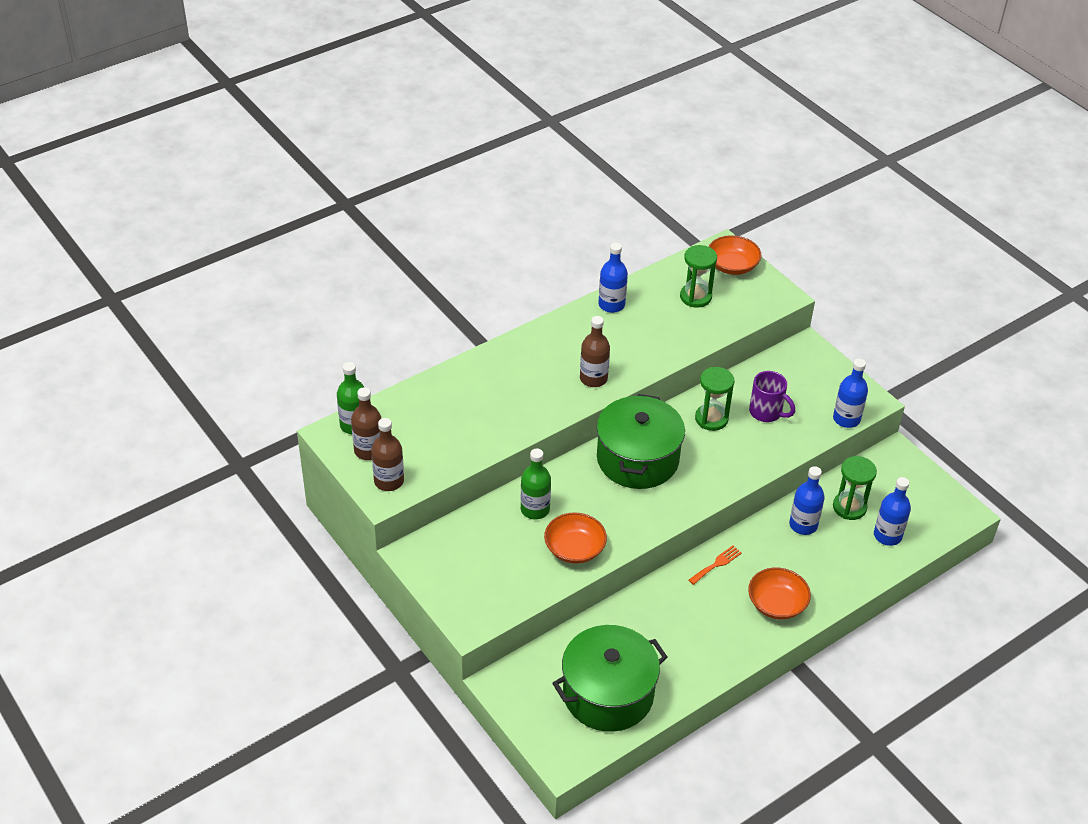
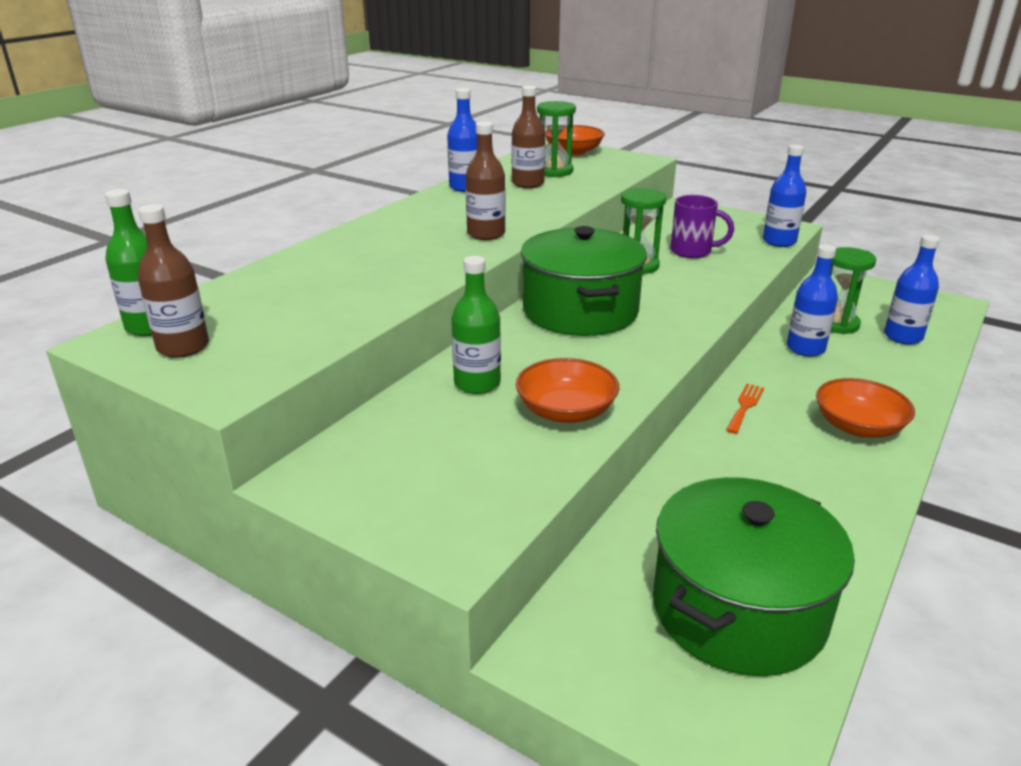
camera: 20 degrees left, 15 degrees down
(389, 481) = (230, 372): brown bottle -> brown bottle (528, 184)

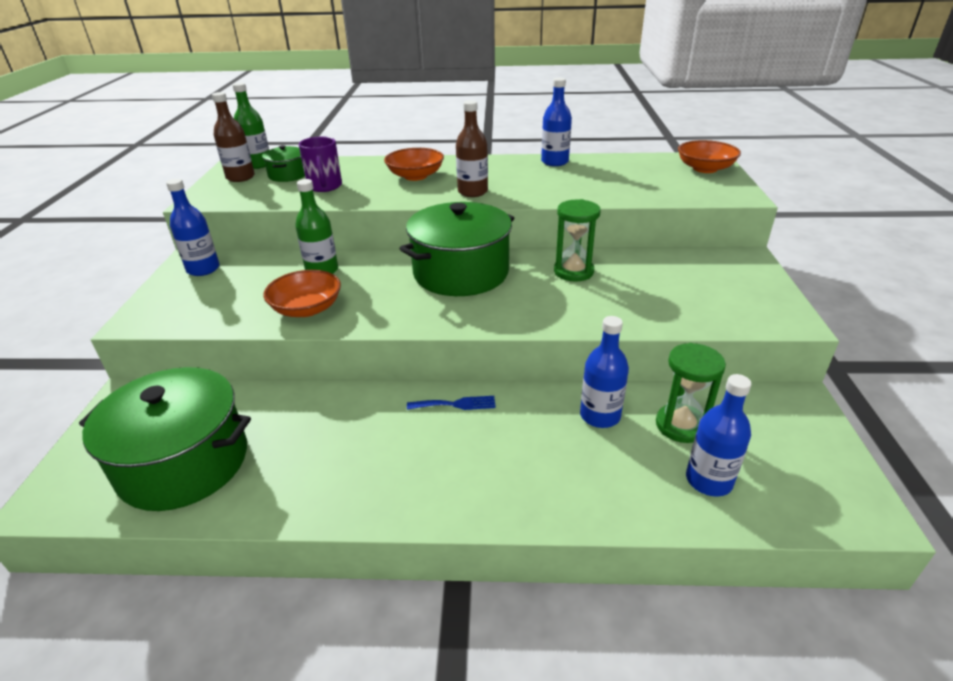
camera: 60 degrees right, 5 degrees up
(242, 313) = (288, 175): none -> green pot
(528, 184) = (596, 175): brown bottle -> none
(554, 171) = (641, 175): green hourglass -> none
(692, 251) = (641, 287): purple mug -> purple mug (325, 187)
(745, 406) = (456, 404): orange fork -> blue fork
(779, 241) = (739, 324): blue bottle -> blue bottle (203, 269)
(858, 426) = (474, 478): orange bowl -> orange bowl (415, 176)

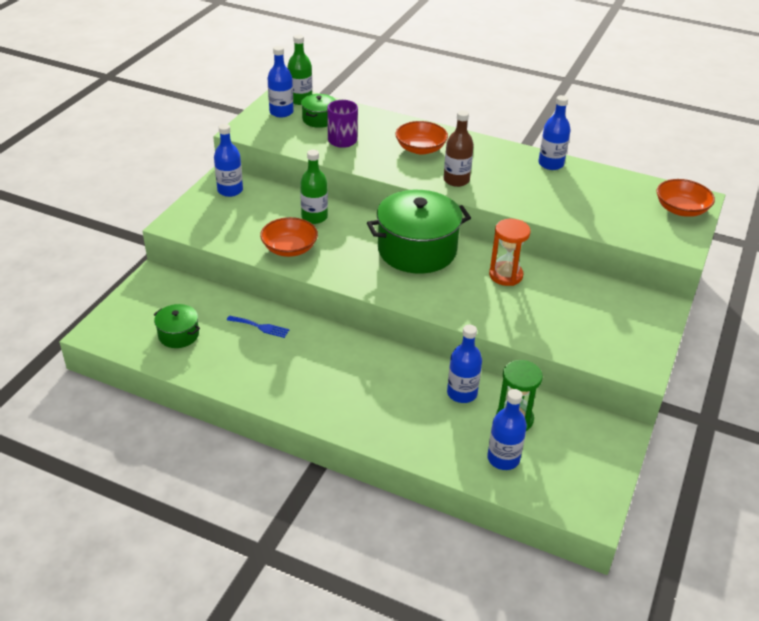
camera: 20 degrees right, 5 degrees up
(184, 463) = (178, 335): green pot -> green pot, size x0.48
(240, 177) = (281, 112): brown bottle -> blue bottle
(456, 404) = (366, 352): blue fork -> blue fork (260, 327)
(573, 271) = (505, 275): green hourglass -> orange hourglass

